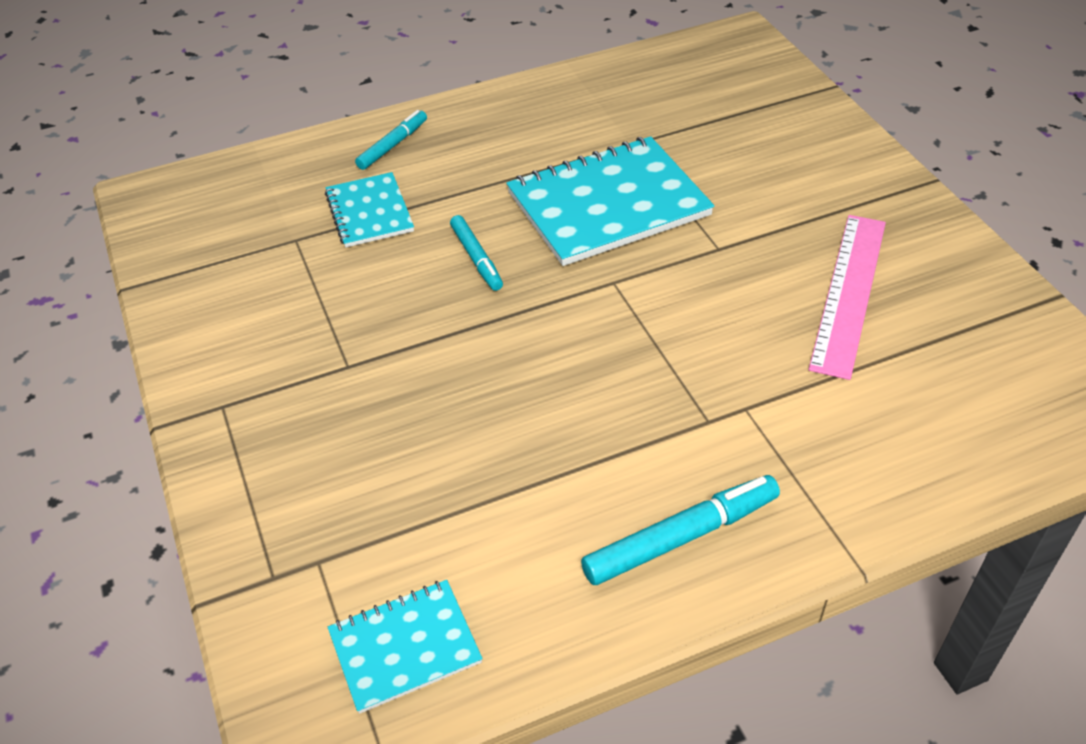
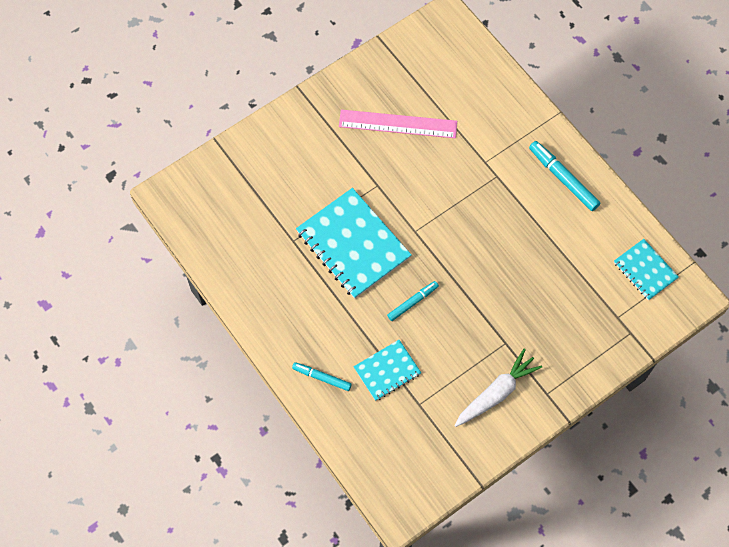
camera: 105 degrees left, 20 degrees up
(262, 336) = (496, 393): none -> white carrot

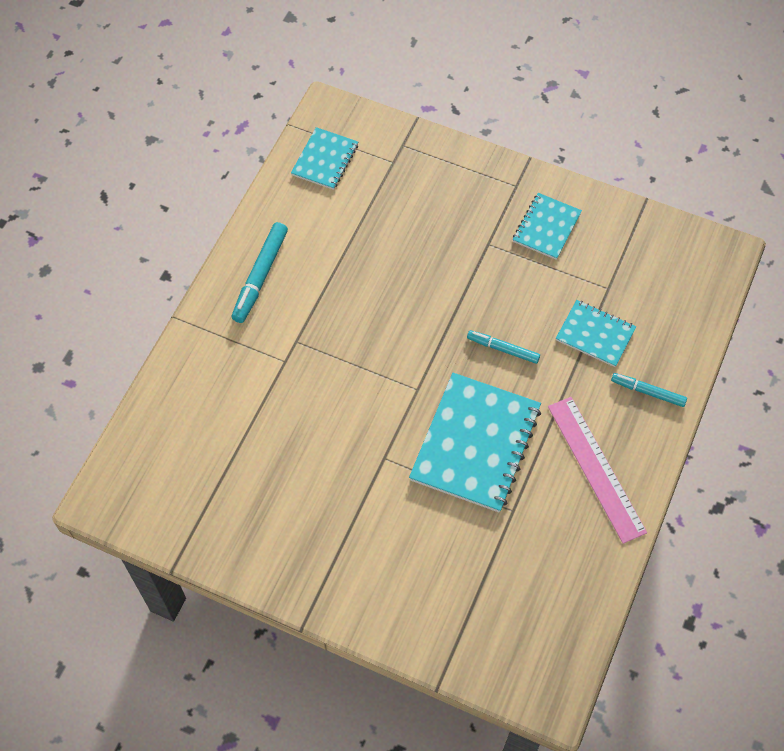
camera: 120 degrees left, 5 degrees down
(322, 377) = (648, 392): turquoise marker -> turquoise marker turned 120 degrees clockwise
(398, 124) = (288, 478): pink ruler -> pink ruler (596, 468)
(496, 393) = (546, 227): white carrot -> turquoise notebook

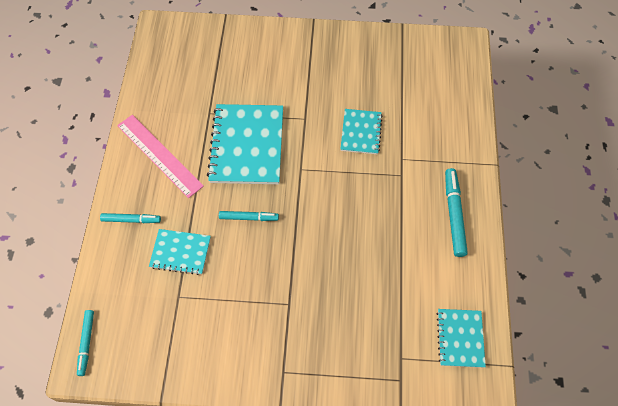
camera: 160 degrees right, 0 degrees up
(546, 227) = (244, 337): turquoise notebook -> turquoise notebook (361, 132)
(717, 272) = (86, 343): none -> turquoise marker

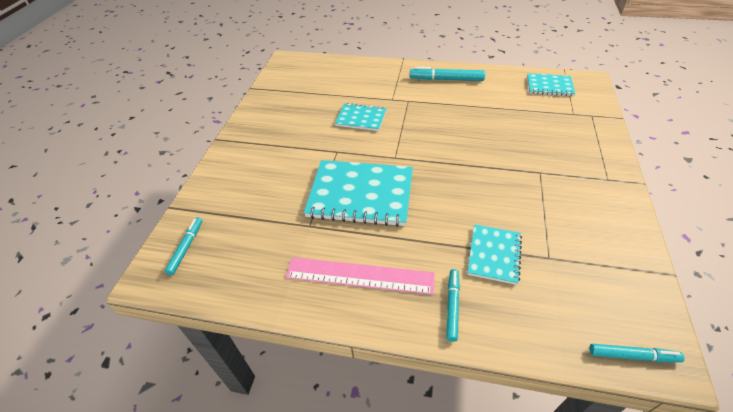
camera: 80 degrees left, 15 degrees down
(159, 155) = (359, 275): pink ruler -> pink ruler turned 45 degrees clockwise
(248, 218) = (449, 196): turquoise marker -> turquoise marker (186, 248)

